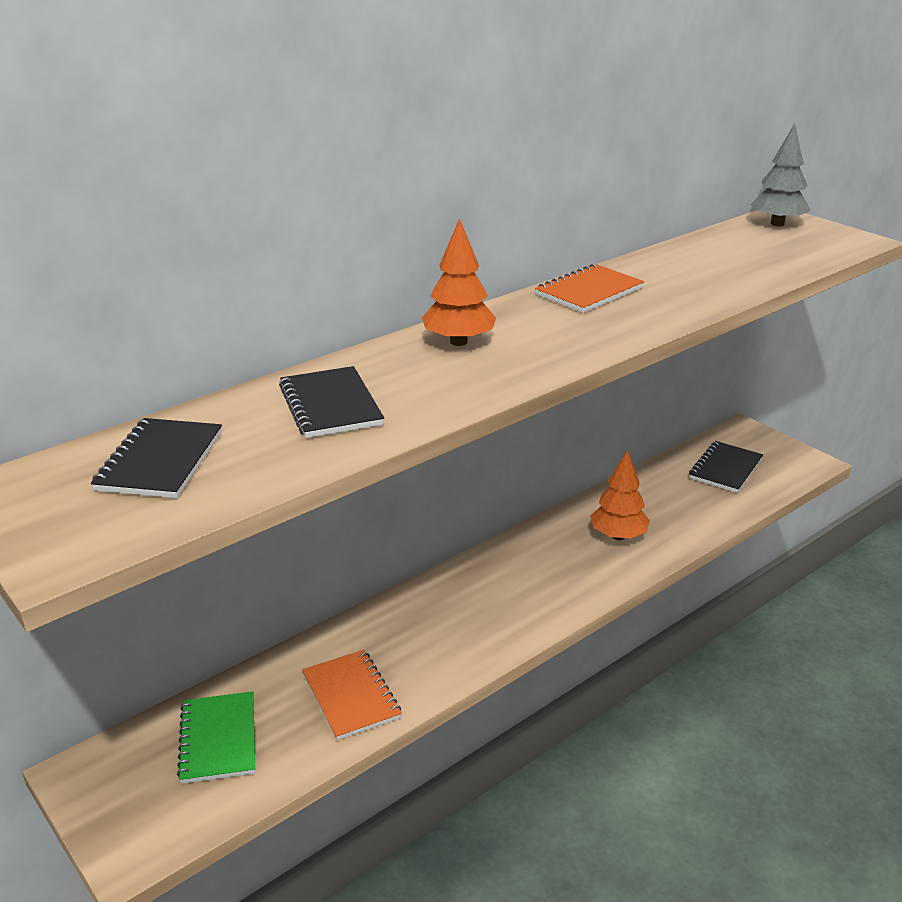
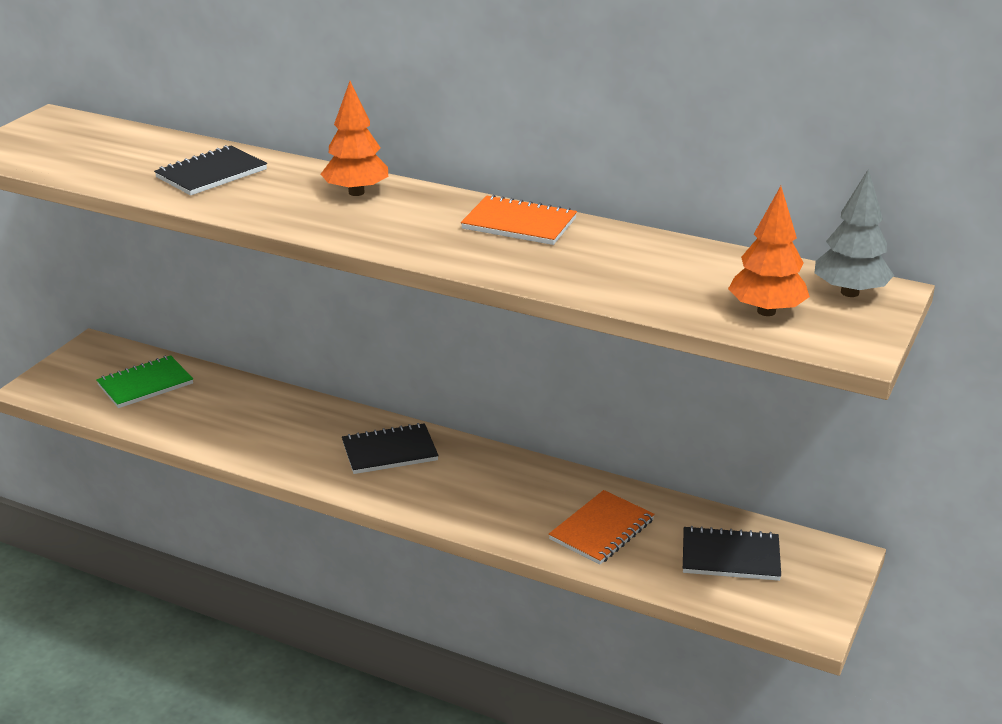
camera: 65 degrees right, 0 degrees up
(160, 461) = (103, 146): black notebook -> black notebook (389, 451)
(351, 696) = (215, 423): orange notebook -> orange notebook (602, 530)
(618, 536) = (530, 506): orange tree -> orange tree (766, 311)

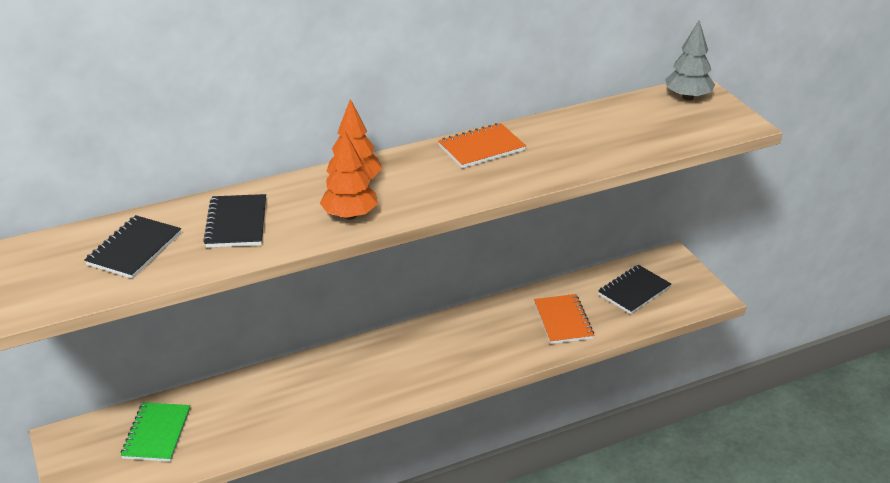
camera: 50 degrees left, 5 degrees up
(389, 451) = (389, 360): black notebook -> black notebook (134, 249)
(766, 311) = (679, 127): orange tree -> orange tree (349, 215)

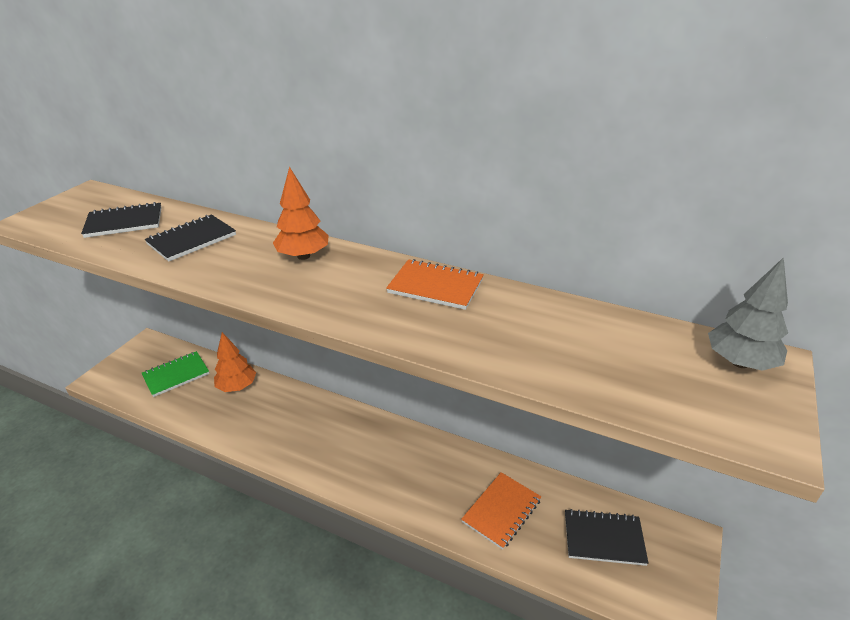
camera: 50 degrees right, 0 degrees up
(349, 215) = (250, 277): orange tree -> orange tree (237, 386)

